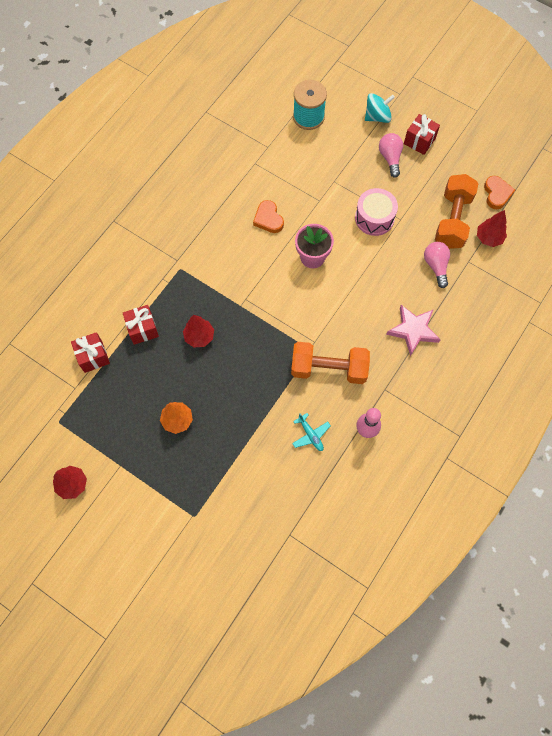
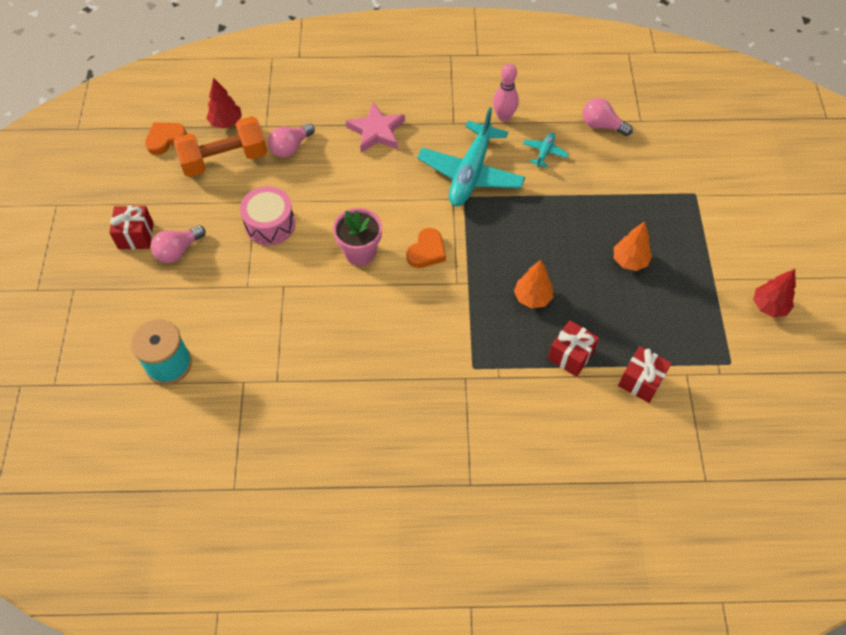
camera: 125 degrees left, 10 degrees down
(199, 336) = (532, 298): red tree -> orange tree
(268, 219) = (343, 320): orange heart -> orange heart (427, 251)
(306, 499) = (601, 125): none -> pink light bulb
(328, 369) = (470, 173): orange dumbbell -> turquoise plane
(377, 117) = (124, 293): turquoise spinning top -> none

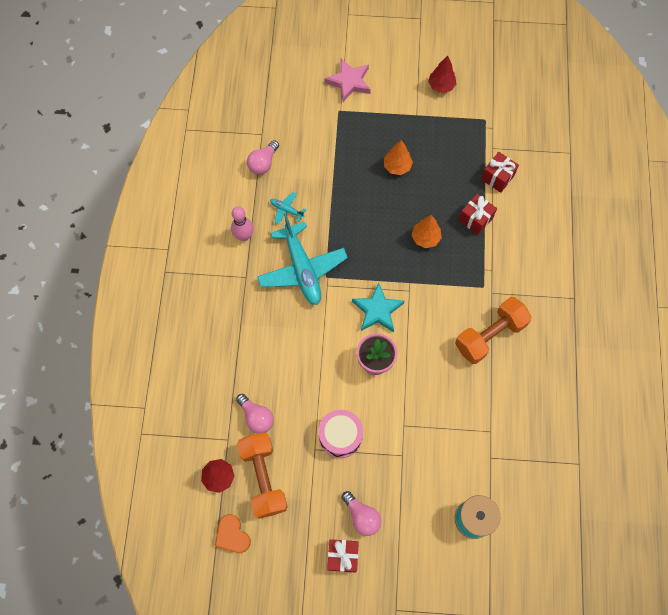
camera: 85 degrees left, 10 degrees up
(376, 131) = (247, 342): pink star -> pink star (349, 82)
(405, 377) = (490, 335): none -> orange dumbbell
(427, 251) = (377, 310): orange heart -> turquoise star
(470, 173) = (302, 269): turquoise plane -> turquoise plane turned 45 degrees clockwise

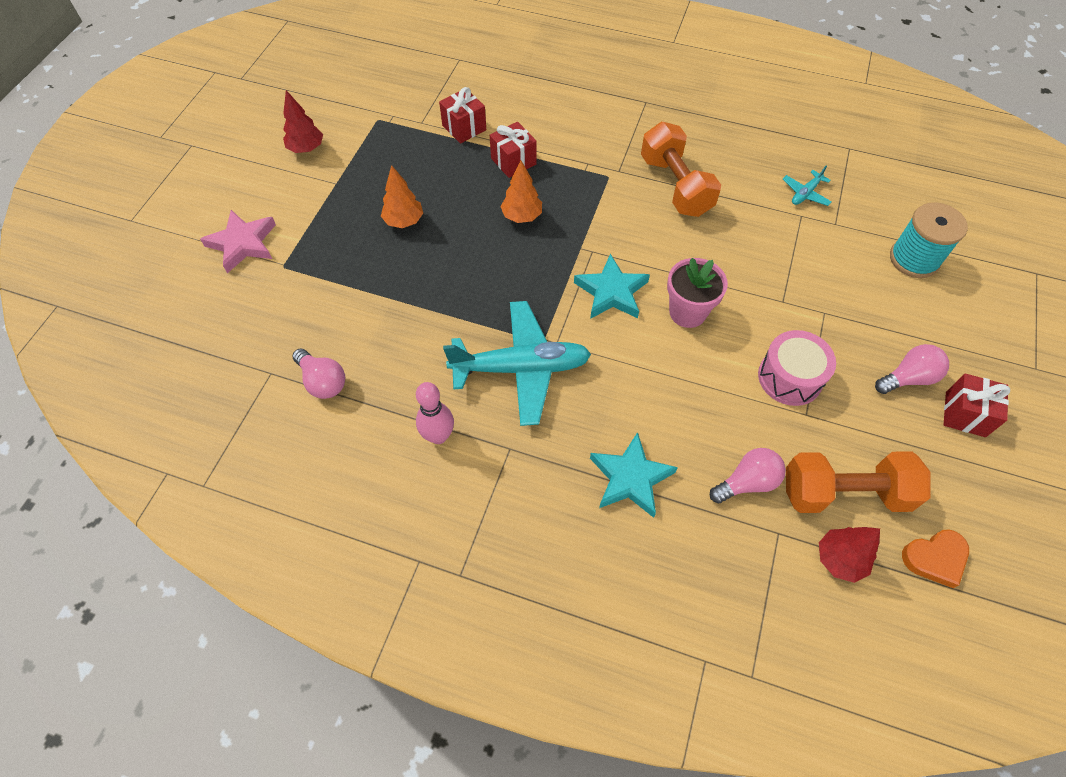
camera: 75 degrees left, 10 degrees down
(243, 348) = (630, 478): none -> turquoise star
(286, 210) = (416, 367): turquoise plane -> turquoise plane (805, 193)

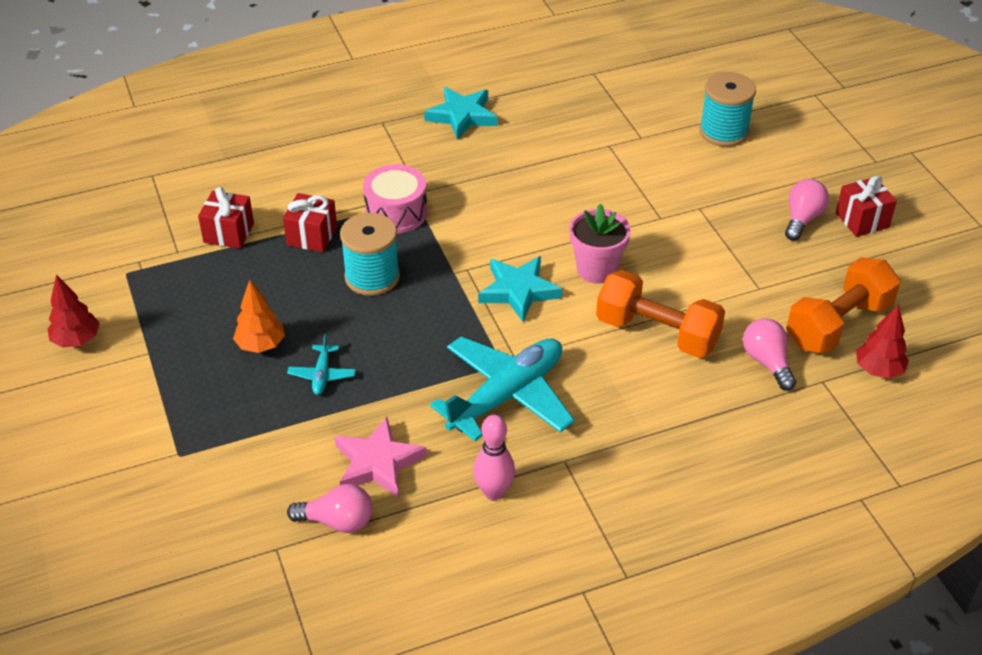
camera: 40 degrees left, 15 degrees down
(243, 244) = (109, 462): pink star -> pink star (378, 463)
(522, 216) = (372, 277): orange tree -> turquoise spool
(630, 478) = (681, 417): turquoise star -> turquoise star (462, 116)
(675, 186) = (482, 177): orange dumbbell -> orange dumbbell (657, 333)
(747, 482) = (767, 362): pink light bulb -> pink light bulb turned 45 degrees counterclockwise
(790, 377) = (722, 270): pink drum -> pink drum (396, 212)
(805, 193) = (595, 126): turquoise plane -> turquoise plane (322, 375)
(935, 558) = (934, 327): orange heart -> none

